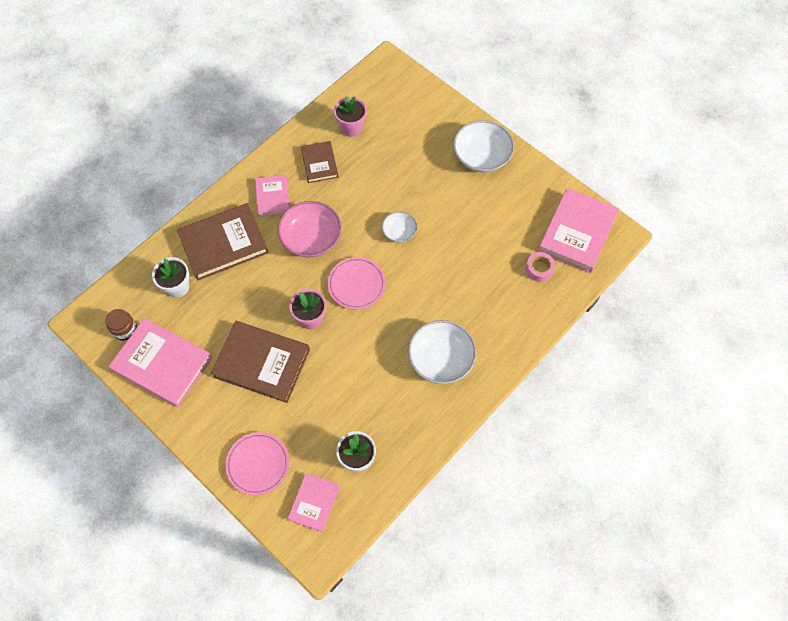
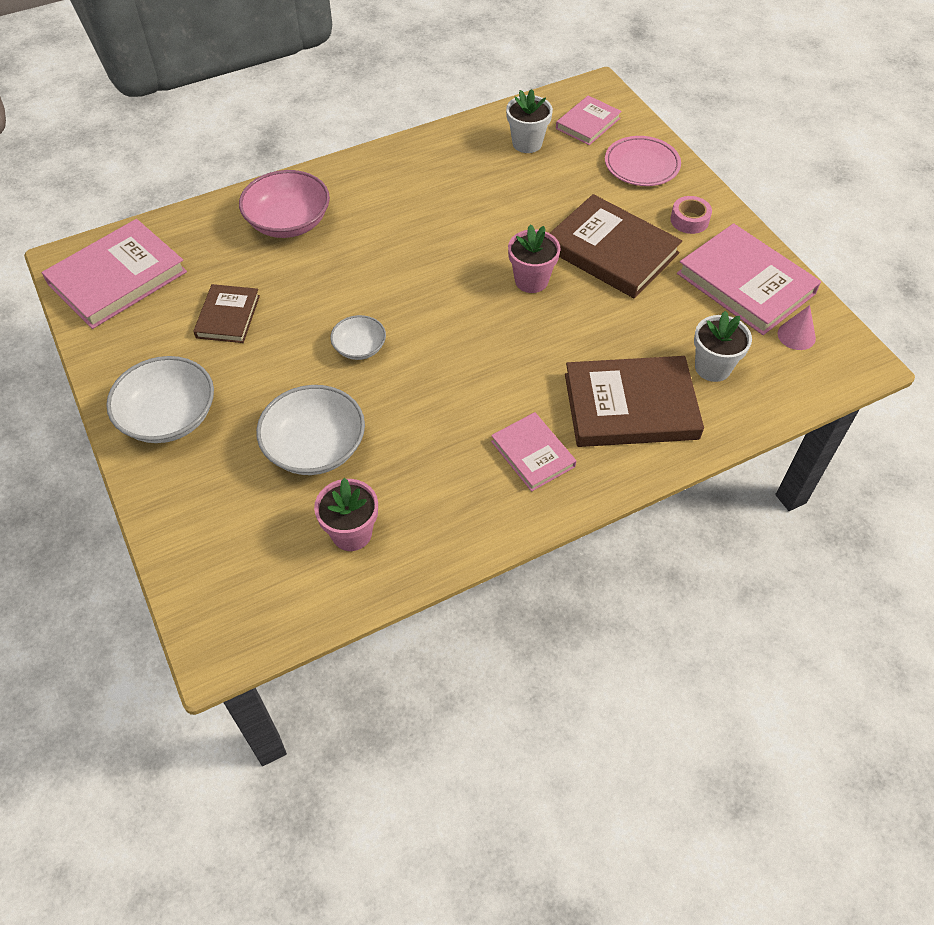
camera: 160 degrees left, 10 degrees down
(125, 329) = (796, 335): brown jar -> pink cone
(272, 197) = (533, 454): pink book -> pink book turned 45 degrees counterclockwise
(311, 238) = (493, 376): pink bowl -> pink bowl (288, 222)
(319, 163) = (434, 486): brown book -> brown book (228, 316)
(356, 284) = (452, 301): pink plate -> none
(441, 359) = (386, 199): white bowl -> white bowl (315, 447)
(539, 269) = (201, 253): pink tape -> pink tape (689, 220)

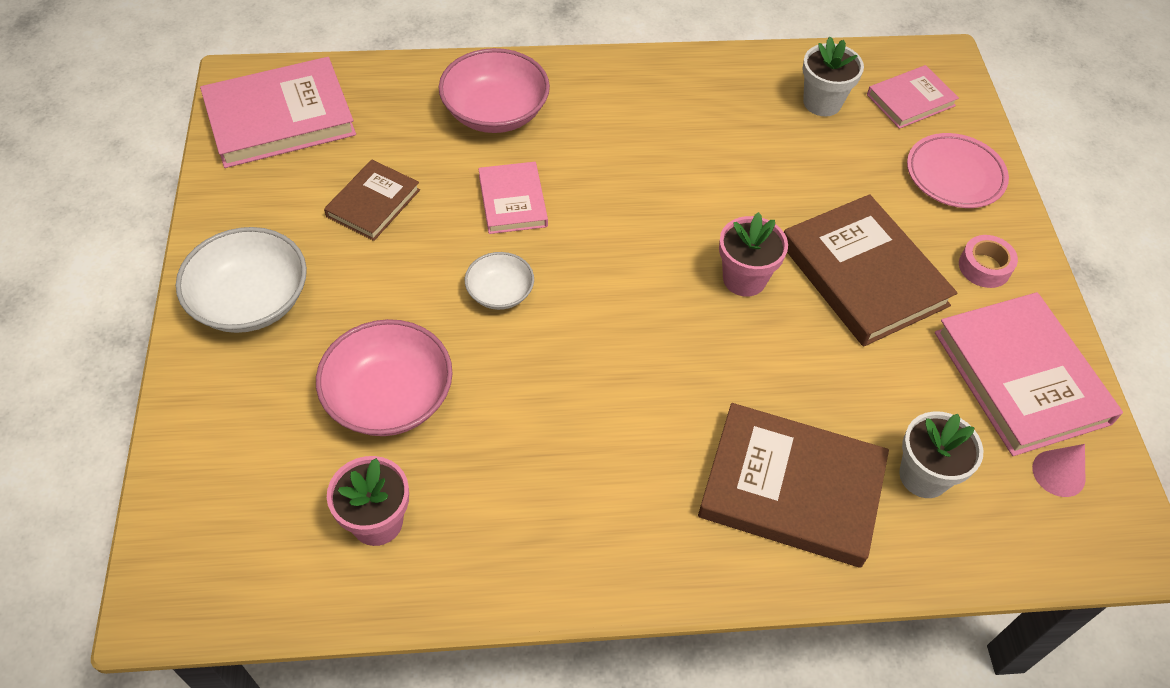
camera: 20 degrees right, 0 degrees up
(315, 447) = (389, 397): white bowl -> pink bowl
(533, 454) = (638, 505): pink book -> pink book (512, 201)

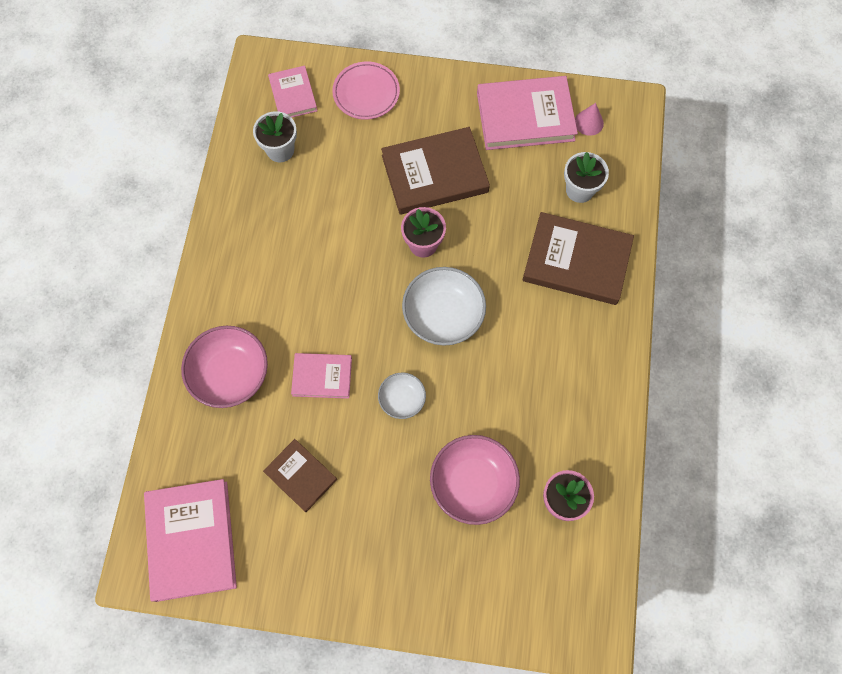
camera: 75 degrees left, 15 degrees up
(251, 301) = (373, 572): white bowl -> white bowl (443, 315)
(791, 488) = (576, 261): brown book -> brown book turned 75 degrees clockwise
(984, 267) = (443, 105): pink tape -> none

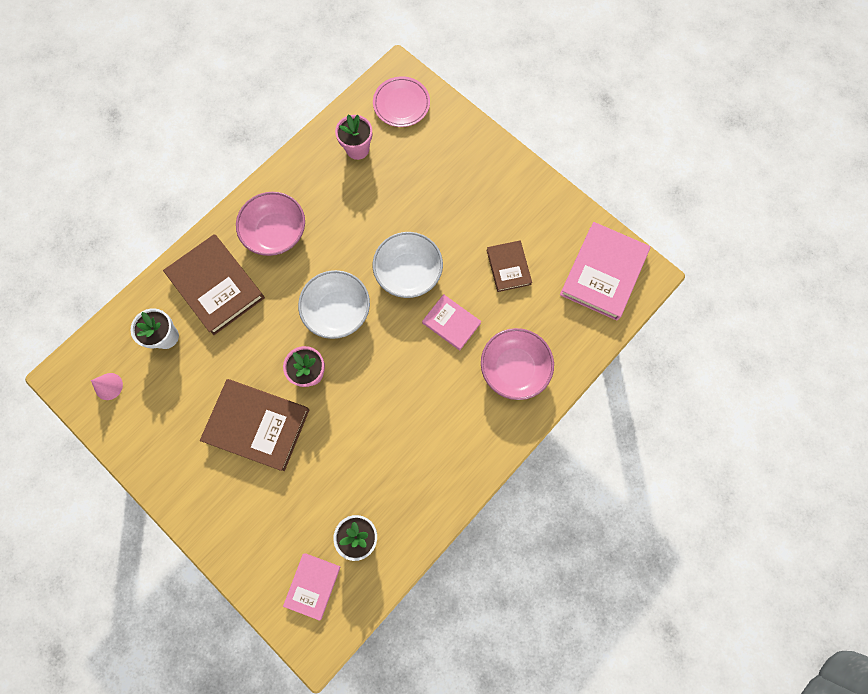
camera: 145 degrees left, 5 degrees up
(366, 93) = (252, 541): pink plate -> pink plate (401, 104)
(402, 399) = (408, 272): white bowl -> white bowl, size x1.78
(473, 483) = (402, 192): pink bowl -> pink bowl (276, 232)
(525, 116) = (149, 426): pink book -> none

